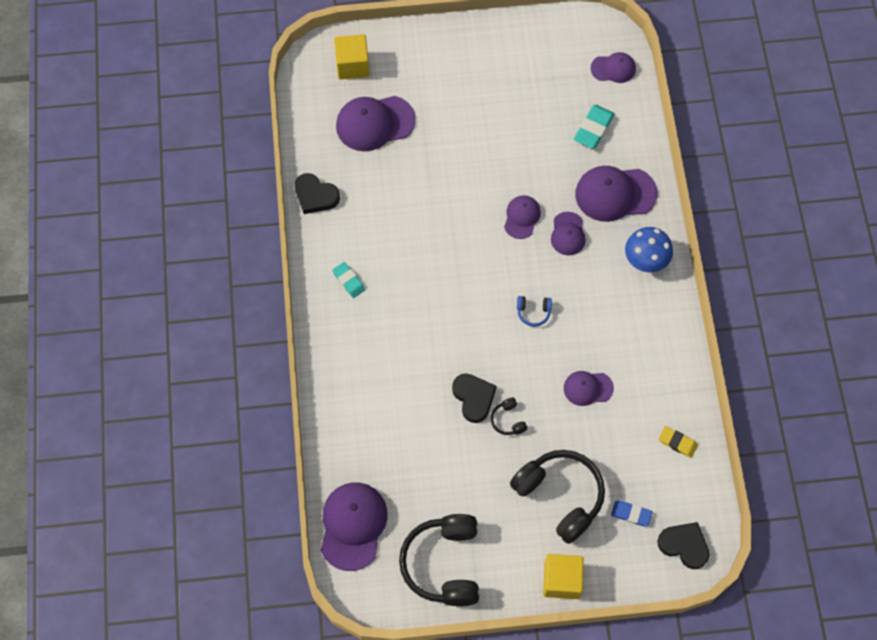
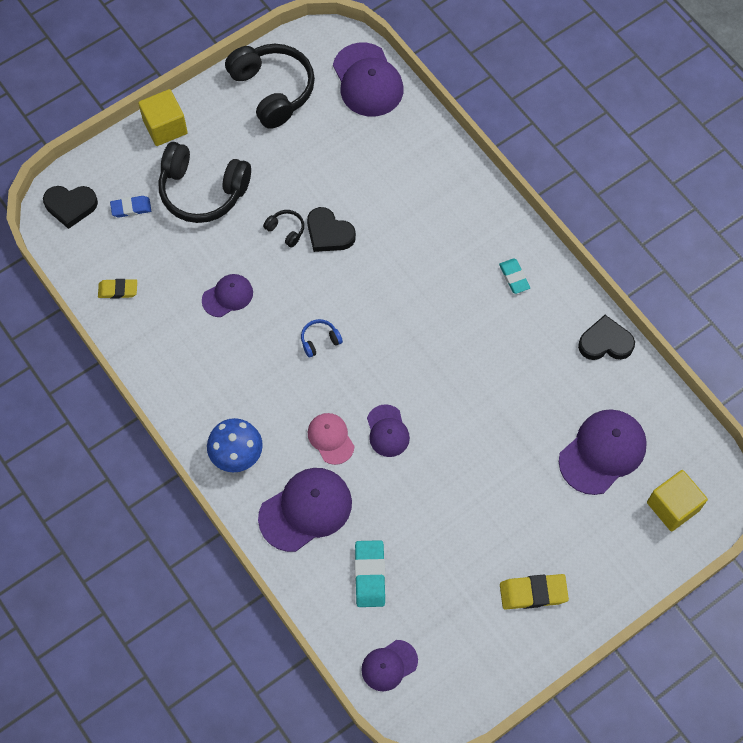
camera: 150 degrees right, 0 degrees up
(348, 281) = (514, 277): turquoise eraser -> turquoise eraser turned 45 degrees clockwise
(487, 62) = (533, 593): none -> yellow eraser
(568, 234) = (330, 438): purple cap -> pink cap

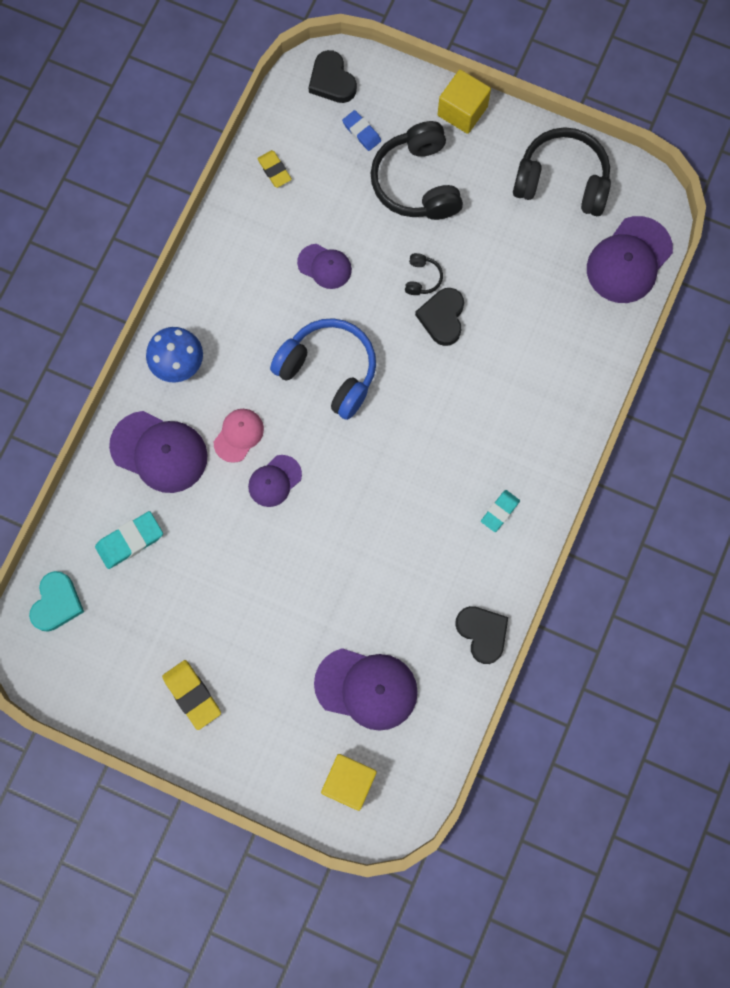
camera: 60 degrees right, 10 degrees up
(272, 90) = (562, 181): black headphones -> black headphones turned 105 degrees counterclockwise
(320, 340) = (328, 371): blue headphones -> blue headphones, size x2.35
(389, 665) = (57, 603): purple cap -> turquoise heart

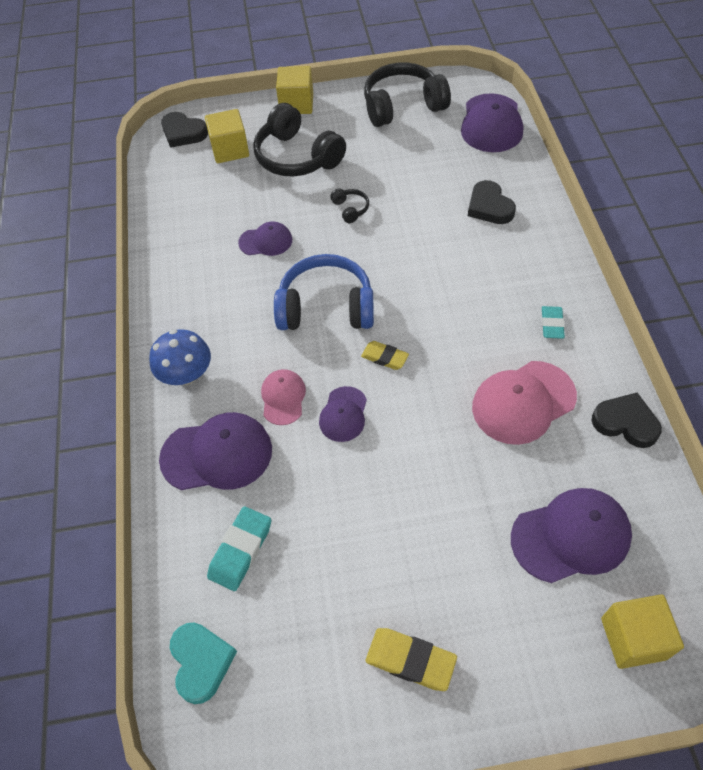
camera: 30 degrees left, 20 degrees down
(274, 170) = (177, 204): yellow eraser -> yellow eraser (384, 357)
(361, 132) = (230, 150): blue eraser -> yellow cube
(419, 564) = (523, 402): none -> pink cap
(442, 318) = (388, 224): black heart -> black heart (489, 207)

